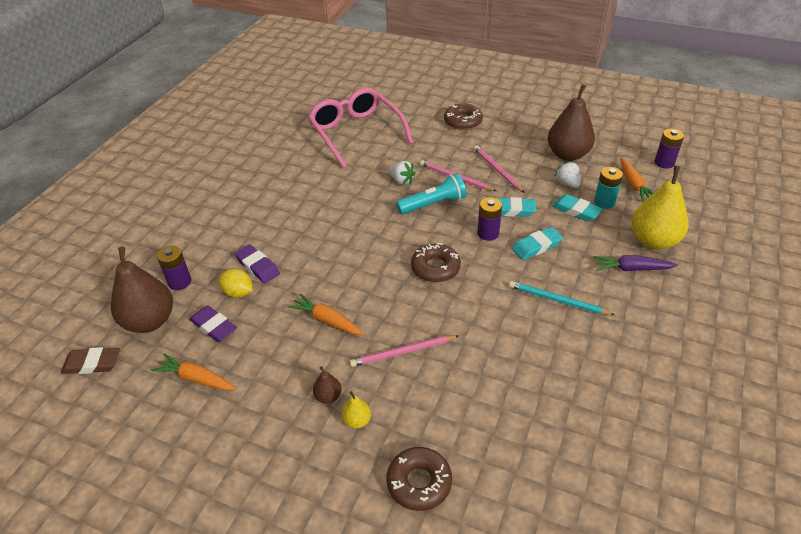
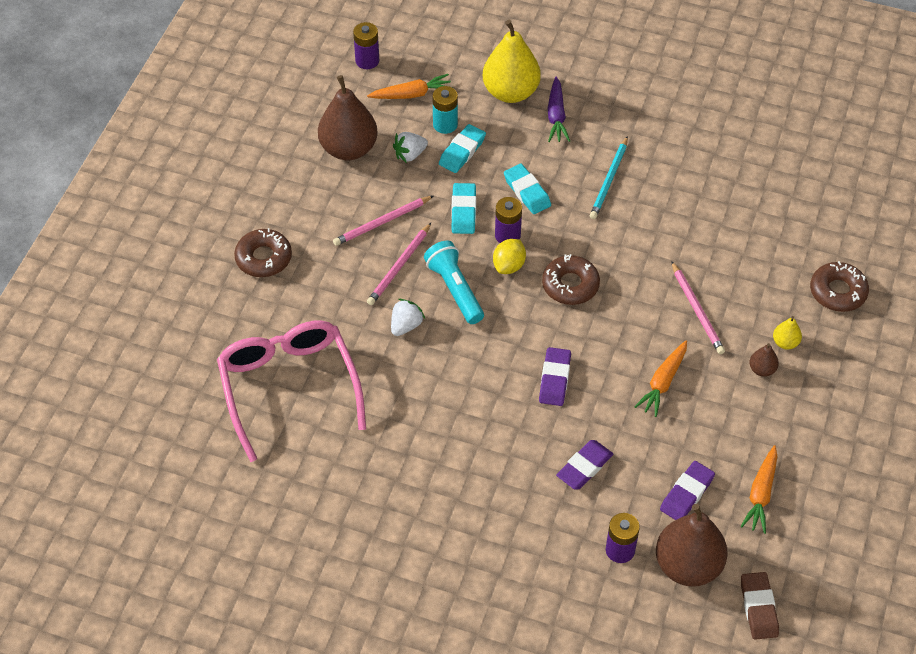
camera: 95 degrees left, 10 degrees up
(238, 293) = (631, 479): yellow lemon -> yellow lemon (509, 266)
(342, 254) = (554, 379): none -> purple eraser
(356, 133) = (289, 388): pink glasses -> pink glasses turned 105 degrees clockwise

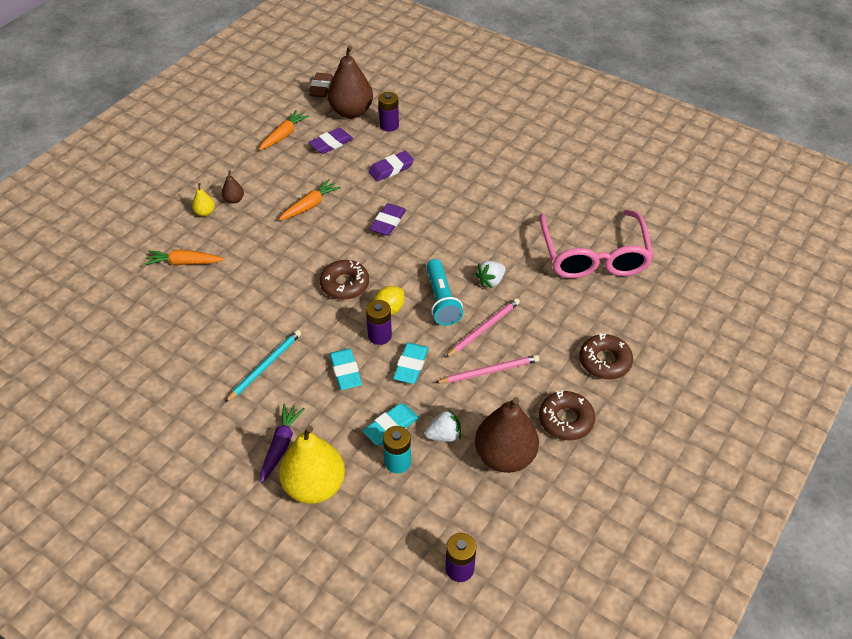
camera: 165 degrees left, 5 degrees down
(411, 94) = (421, 508): orange carrot -> orange carrot (184, 263)
(697, 310) = (255, 246): pink pencil -> none
(837, 292) = (139, 237): brown donut -> brown donut (565, 420)

